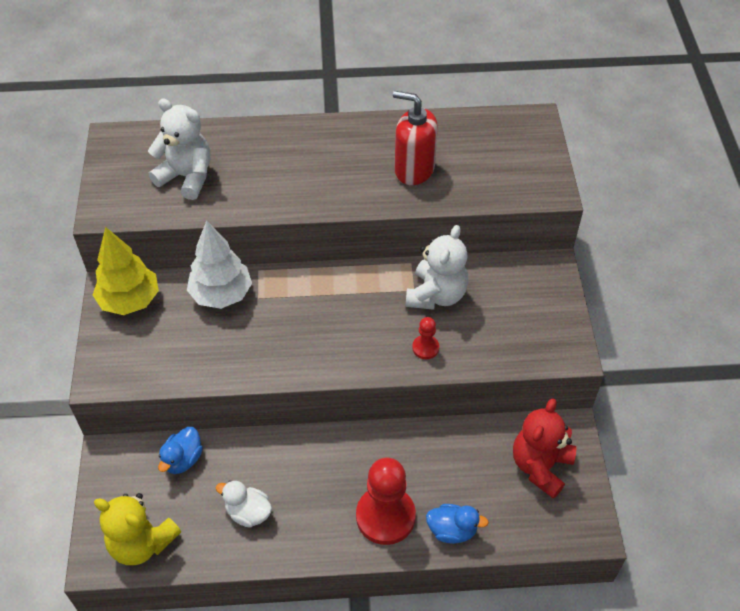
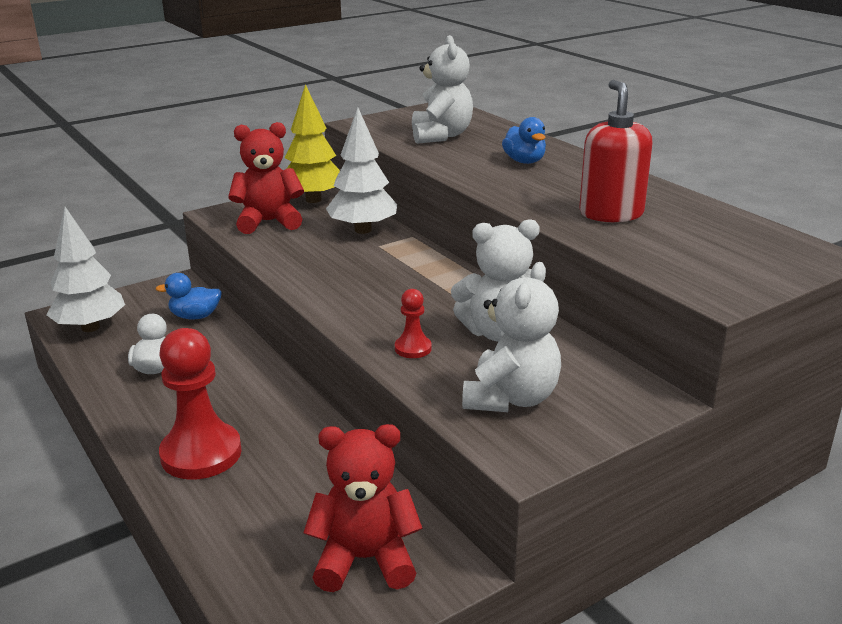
camera: 60 degrees right, 25 degrees down
(142, 543) = (90, 327): yellow teddy bear -> white tree
(151, 349) = (269, 222): none -> red teddy bear
(452, 530) = (211, 511): blue duck -> blue duck (524, 161)
(512, 328) = (511, 398): none -> white teddy bear

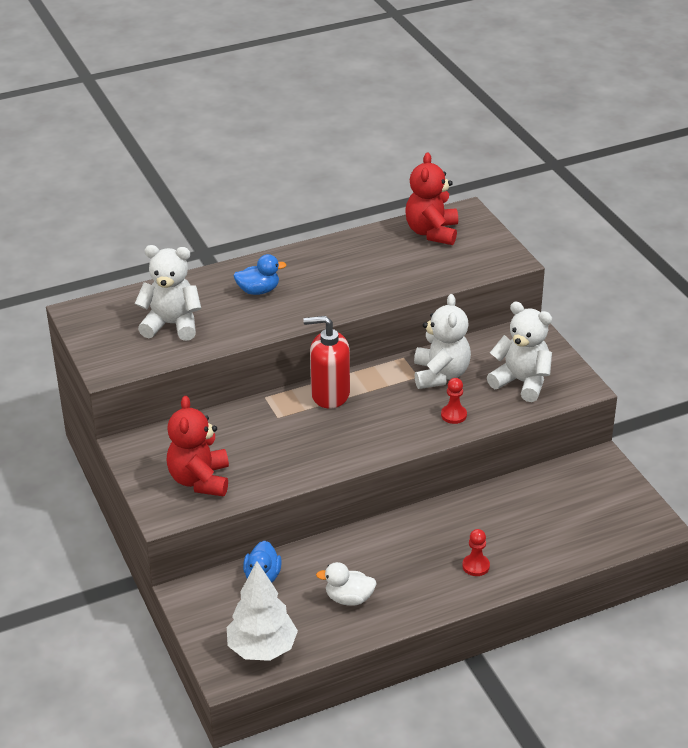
camera: 80 degrees left, 10 degrees up
(201, 454) = (476, 566): red pawn -> red pawn, size x0.47
(313, 200) = (155, 450): yellow tree -> none
(363, 230) = (241, 423): white tree -> none
(365, 559) = (590, 493): red teddy bear -> red teddy bear (432, 232)
(611, 213) = (380, 272): red soap dispenser -> red soap dispenser (330, 394)

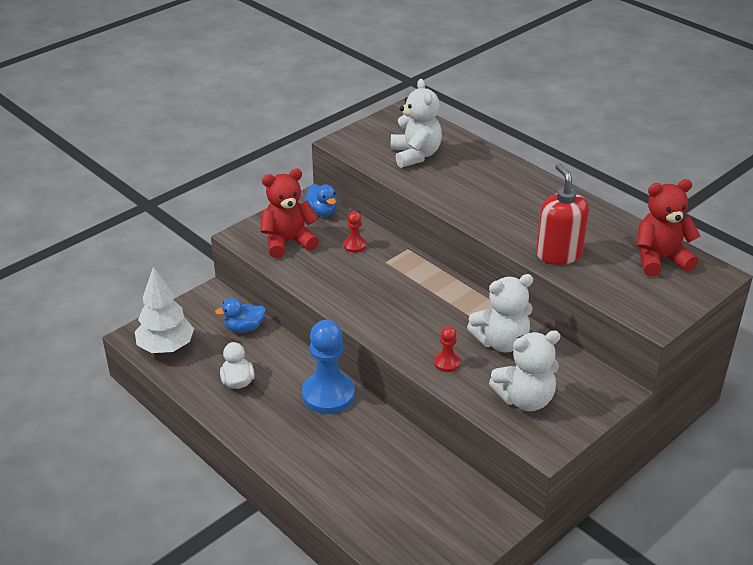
camera: 70 degrees right, 0 degrees up
(258, 291) = (491, 184): blue duck -> blue duck (322, 211)
(330, 394) = (432, 282): red soap dispenser -> red soap dispenser (558, 254)
(401, 534) = (328, 395): none -> blue pawn
(476, 566) = (307, 452): red pawn -> red pawn (354, 245)
(521, 382) = (525, 399): white teddy bear -> white teddy bear turned 60 degrees clockwise

